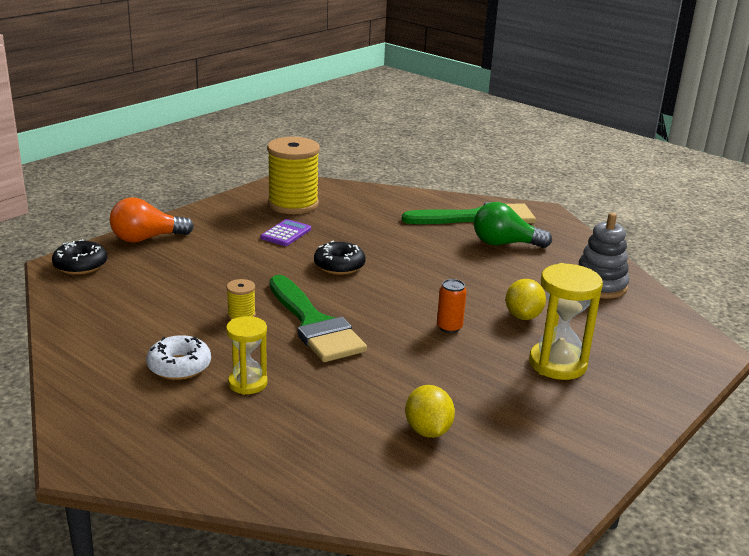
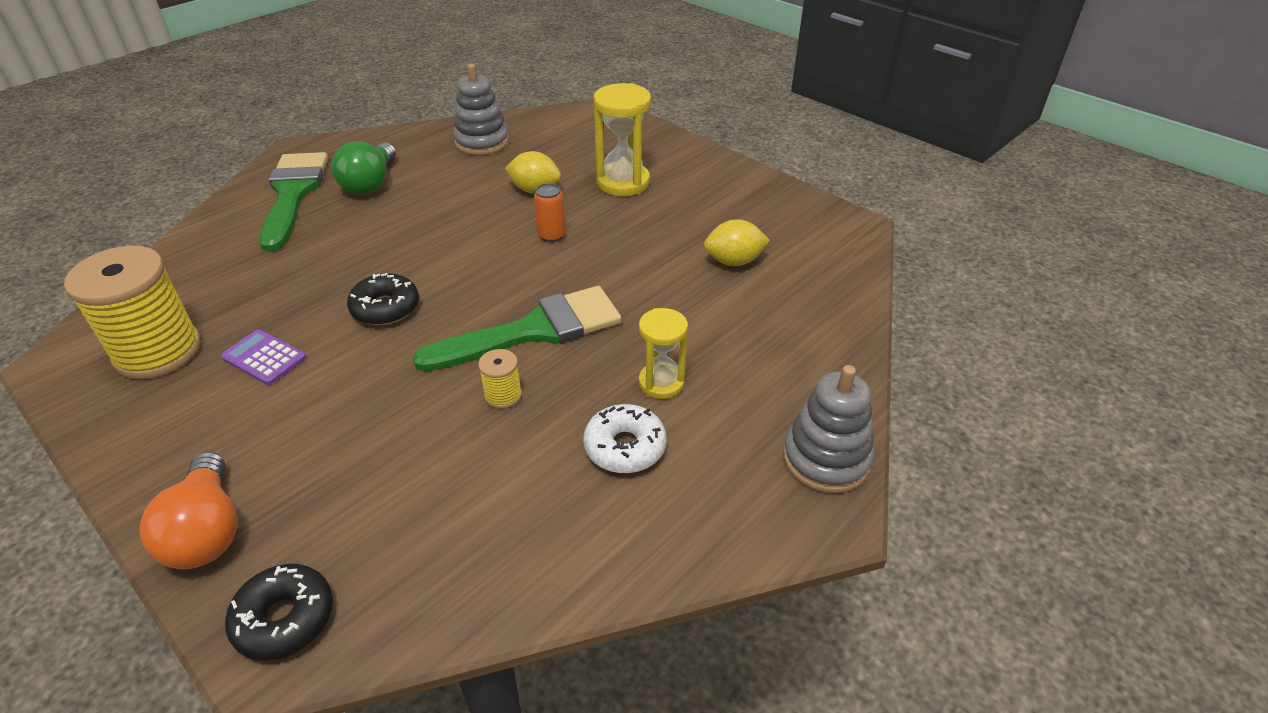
camera: 85 degrees left, 15 degrees up
(143, 465) = (826, 459): none -> grey stacking toy

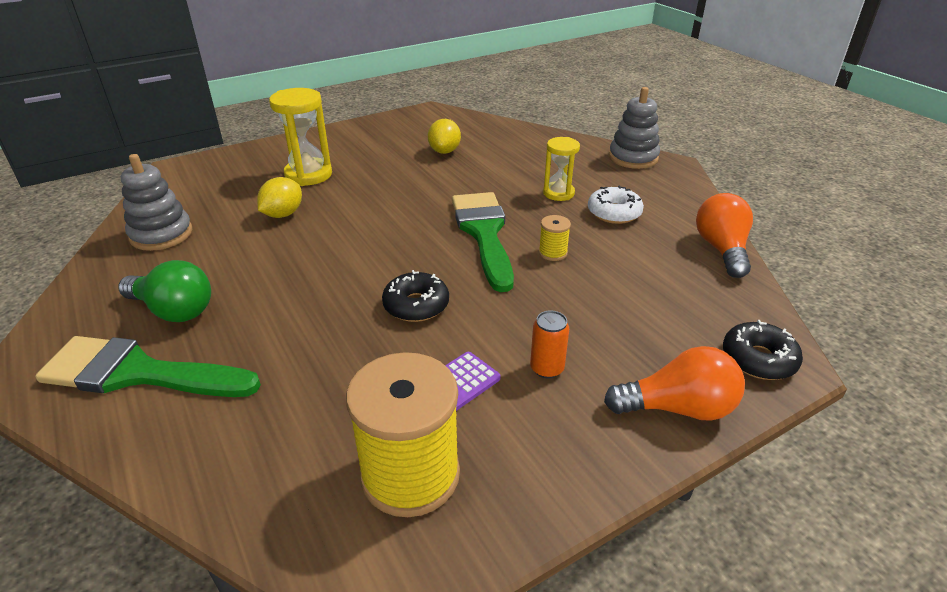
camera: 75 degrees left, 5 degrees down
(551, 235) = (361, 213): orange can -> orange can (547, 368)
(552, 585) = (721, 249): none -> orange light bulb

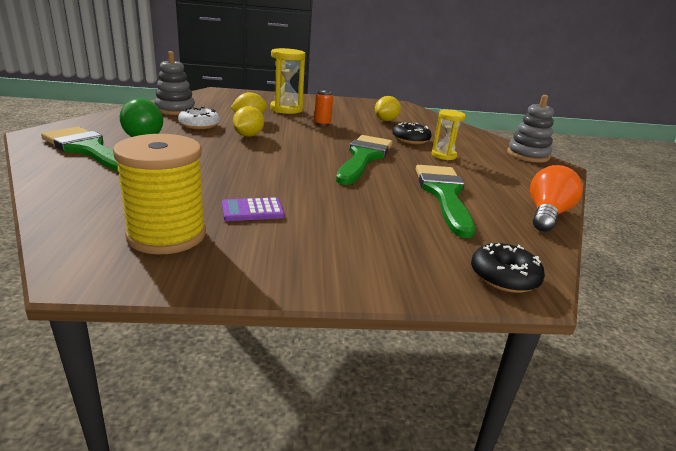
camera: 25 degrees right, 10 degrees down
(316, 249) = (248, 136): none -> yellow lemon
(416, 305) = (275, 172): black donut -> black donut (410, 139)
(547, 368) = (322, 224): orange can -> orange can (322, 124)
(553, 253) = (401, 178): yellow spool -> none
(613, 261) = (444, 194): none -> green brush
(614, 213) = (475, 174): white donut -> white donut (199, 125)
(677, 408) = (396, 275): orange light bulb -> none

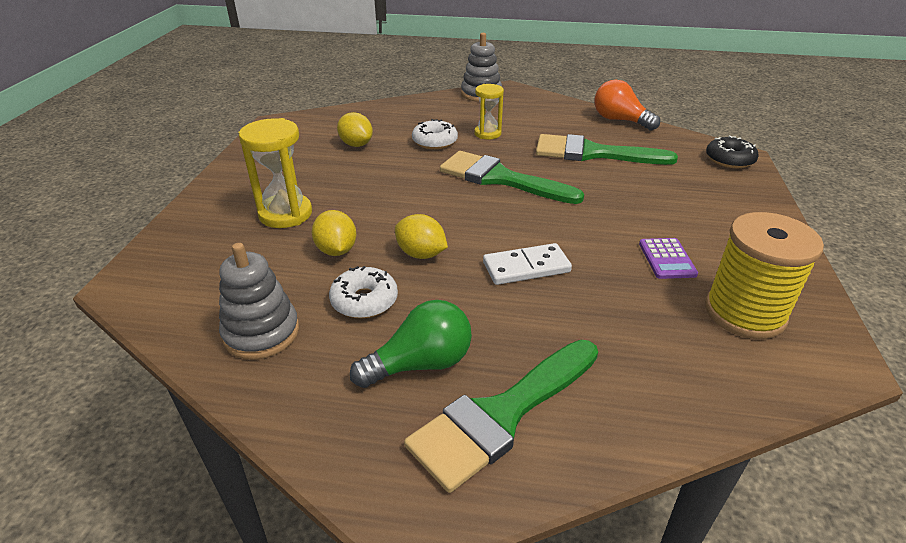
camera: 75 degrees left, 10 degrees up
(235, 161) = (526, 267): none -> white domino
(322, 124) = (367, 191): orange can -> none
(410, 139) = (435, 142): black donut -> white donut

